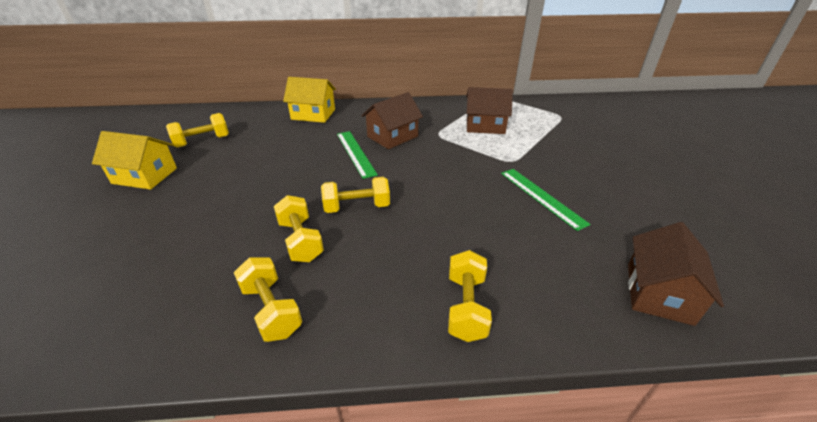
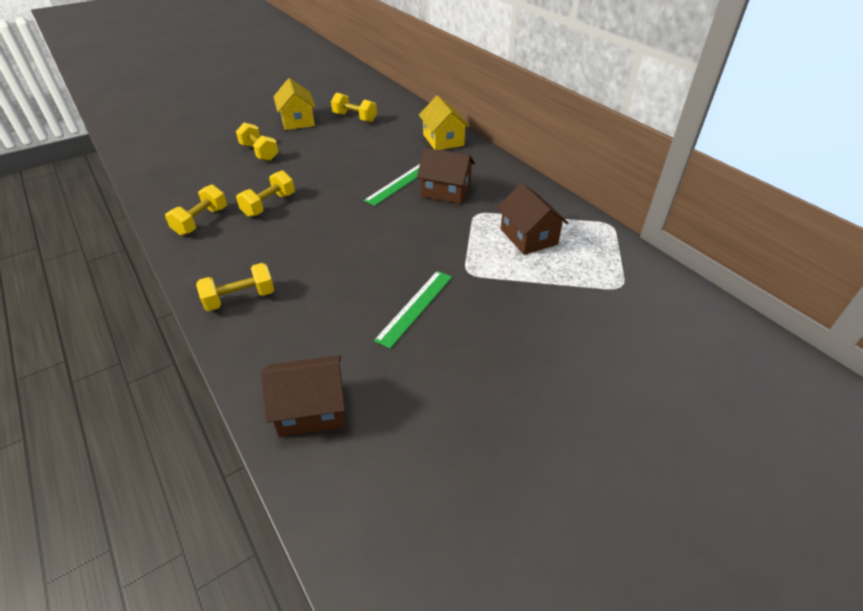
camera: 60 degrees right, 5 degrees up
(357, 207) = (323, 212): yellow dumbbell -> yellow dumbbell (259, 152)

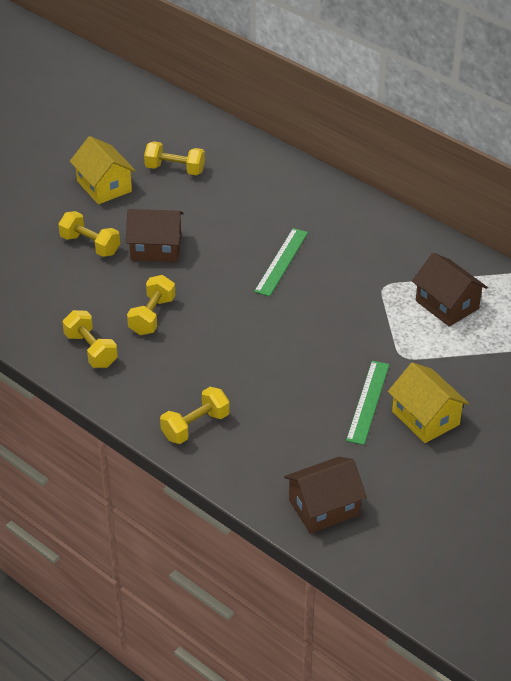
camera: 15 degrees left, 0 degrees up
(201, 221) = (91, 350): yellow dumbbell -> yellow dumbbell turned 45 degrees counterclockwise
(443, 140) = (302, 188): yellow house -> yellow house (425, 418)
(446, 191) = (338, 262): brown house -> brown house (156, 248)

